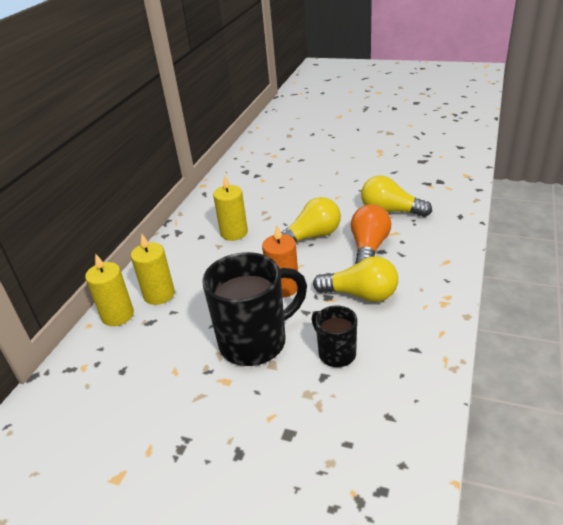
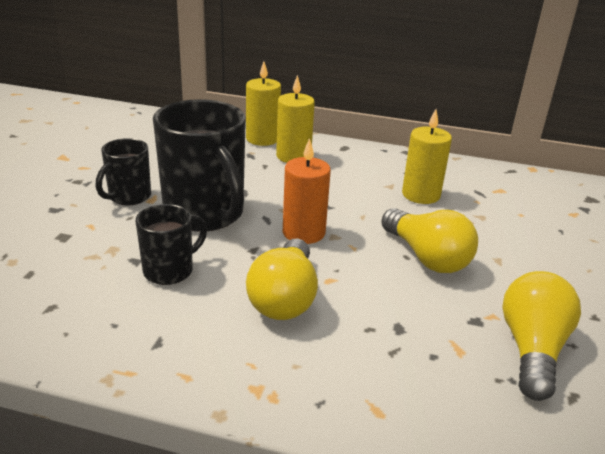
camera: 80 degrees right, 5 degrees down
(220, 398) = (129, 197): none -> black mug
(369, 248) = (405, 313): orange light bulb -> none

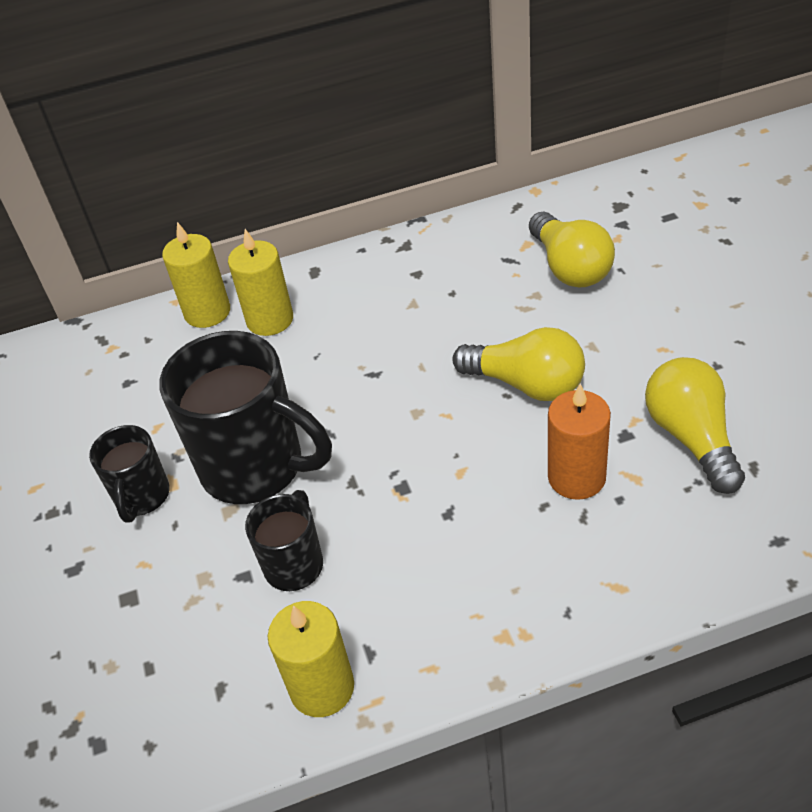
camera: 25 degrees left, 15 degrees up
(284, 297) = (438, 521): yellow light bulb -> yellow light bulb (569, 267)
(303, 232) = (382, 427): orange candle -> orange candle (576, 477)
(421, 195) = (455, 299): yellow candle -> yellow candle (322, 687)

